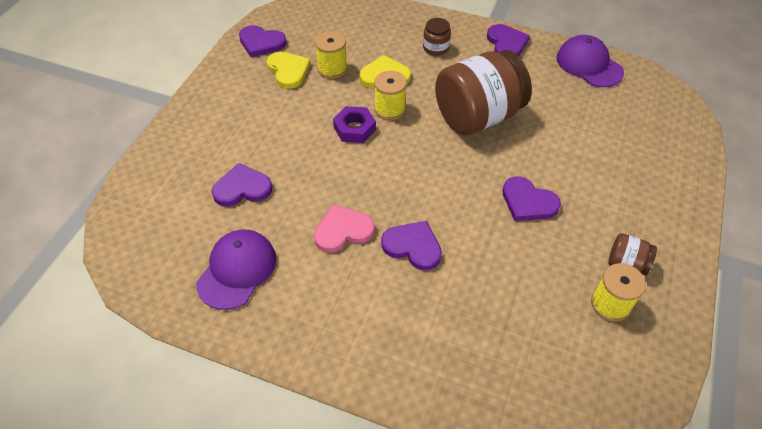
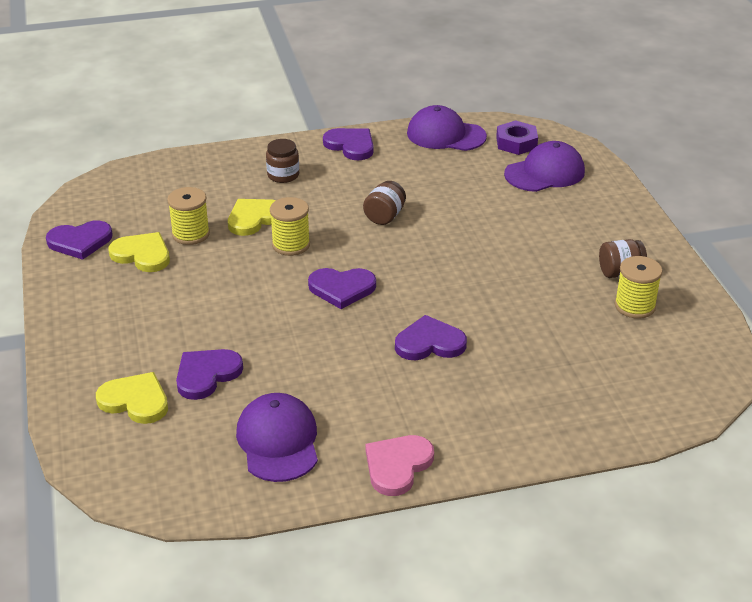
camera: 35 degrees left, 15 degrees down
(183, 184) = (135, 401): none -> yellow heart
(343, 231) = (350, 361): pink heart -> pink heart (397, 466)
(354, 128) = (271, 275): purple nut -> purple nut (516, 143)
(478, 116) = (384, 216): brown jar -> brown jar, size x0.43
(528, 202) = (497, 264): purple heart -> purple heart (342, 289)
(642, 135) = (545, 173): none -> purple cap

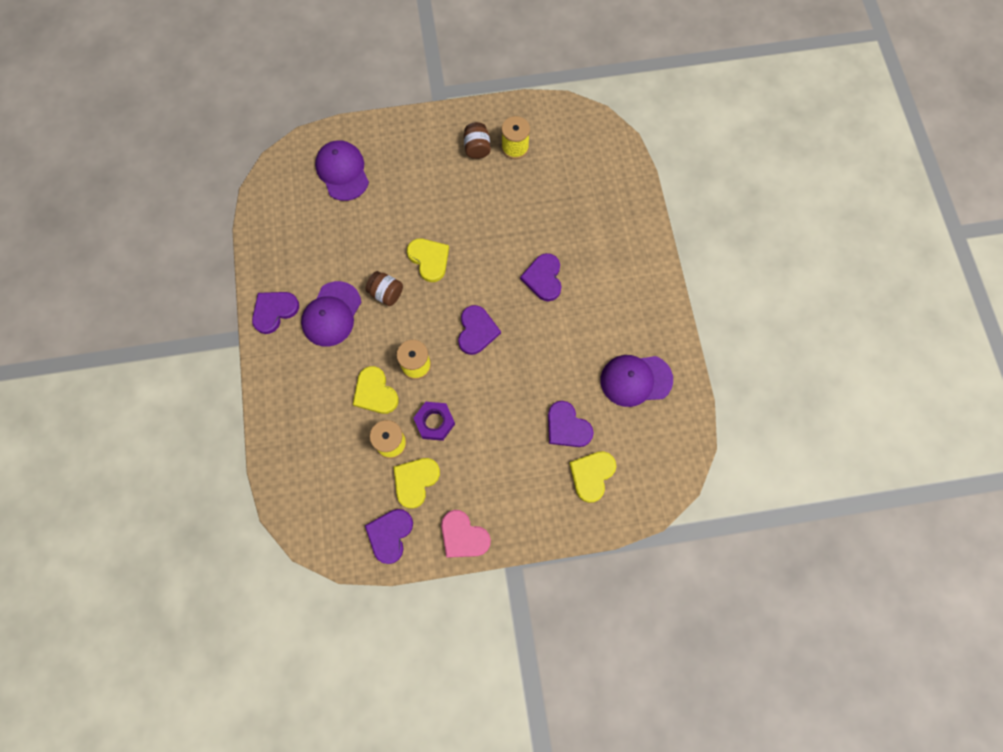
camera: 85 degrees left, 35 degrees up
(80, 242) = (390, 535): purple heart -> purple heart turned 150 degrees counterclockwise
(283, 175) = (312, 368): brown jar -> none
(397, 466) = (660, 310): pink heart -> pink heart (463, 536)
(438, 244) = (429, 259): none -> yellow heart
(446, 135) = (271, 235): purple cap -> purple cap (331, 314)
(516, 143) = (294, 184): purple nut -> purple nut (434, 422)

